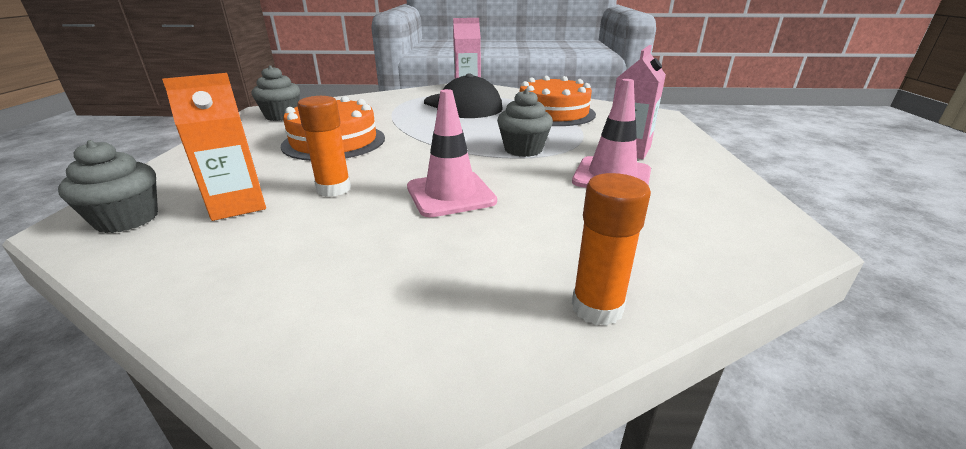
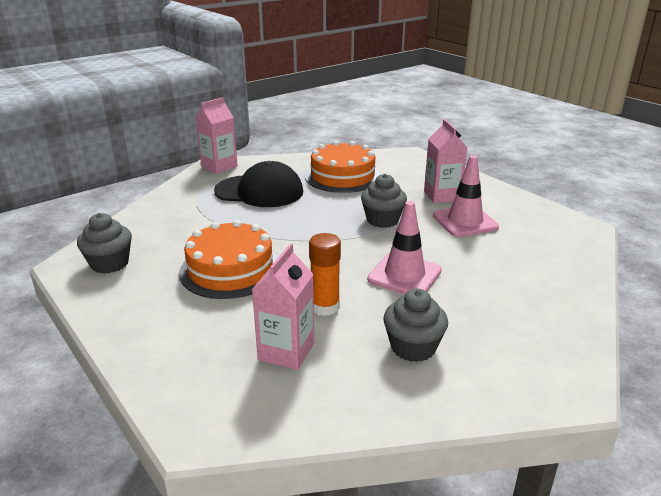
camera: 40 degrees left, 0 degrees up
(127, 219) = (230, 405): grey cupcake -> grey cupcake (413, 347)
(237, 205) = (286, 351): orange carton -> pink carton
(597, 308) = (571, 302): orange glue stick -> none

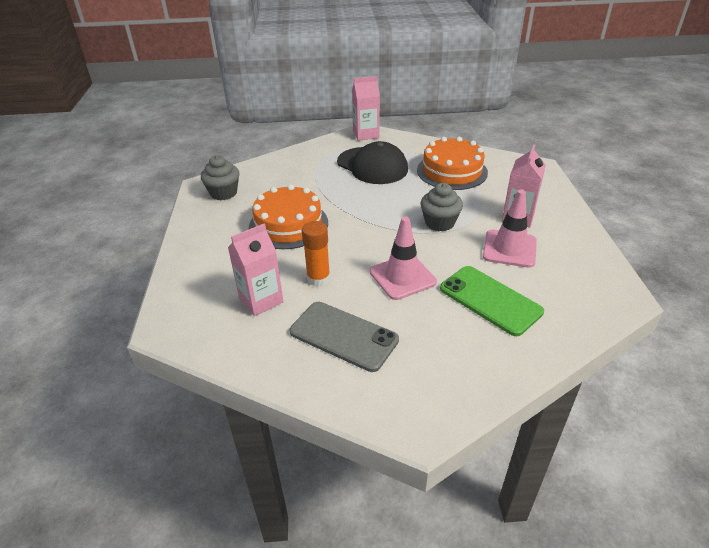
camera: 35 degrees right, 10 degrees up
(413, 347) = (343, 336): grey cupcake -> grey phone
(498, 266) = (490, 300): none -> green phone

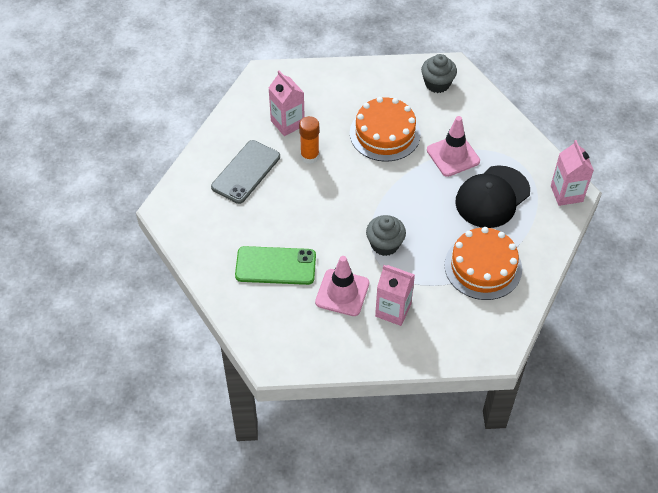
camera: 90 degrees right, 15 degrees up
(402, 277) = (308, 210): pink traffic cone -> pink traffic cone (453, 156)
(490, 300) = (275, 266): green phone -> green phone turned 45 degrees clockwise

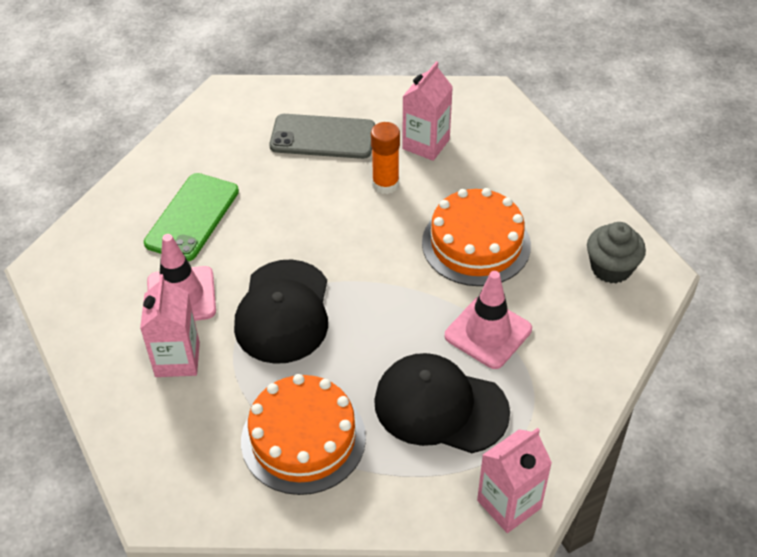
camera: 65 degrees right, 5 degrees down
(275, 266) = (192, 217): green phone -> green phone turned 45 degrees clockwise
(385, 244) = (283, 312): grey cupcake -> black cap

